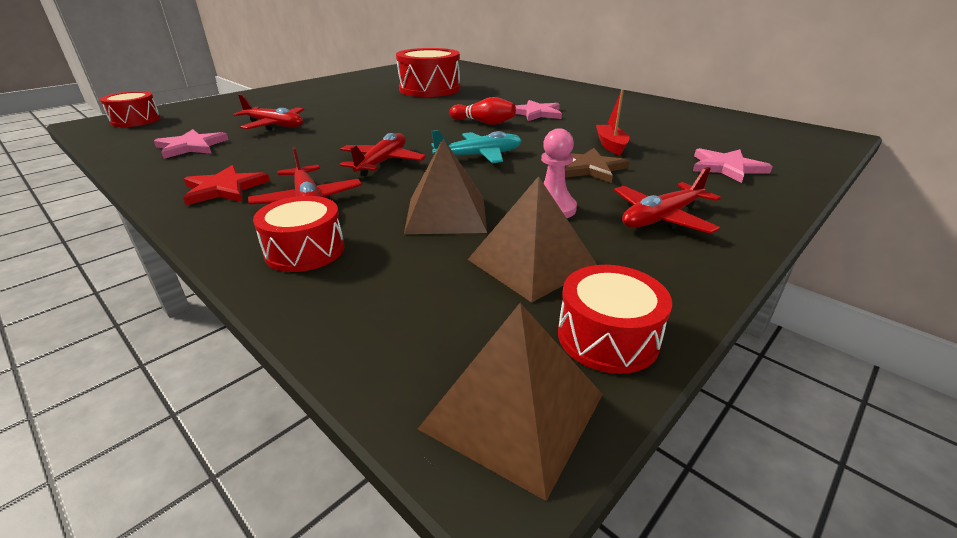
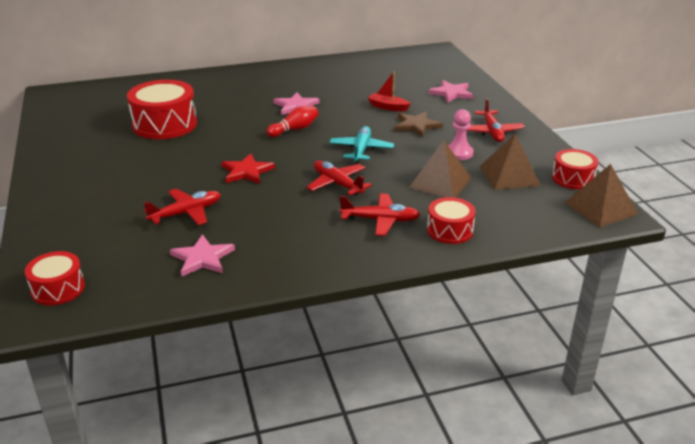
camera: 60 degrees left, 0 degrees up
(224, 189) = (327, 248): red star -> red star (247, 171)

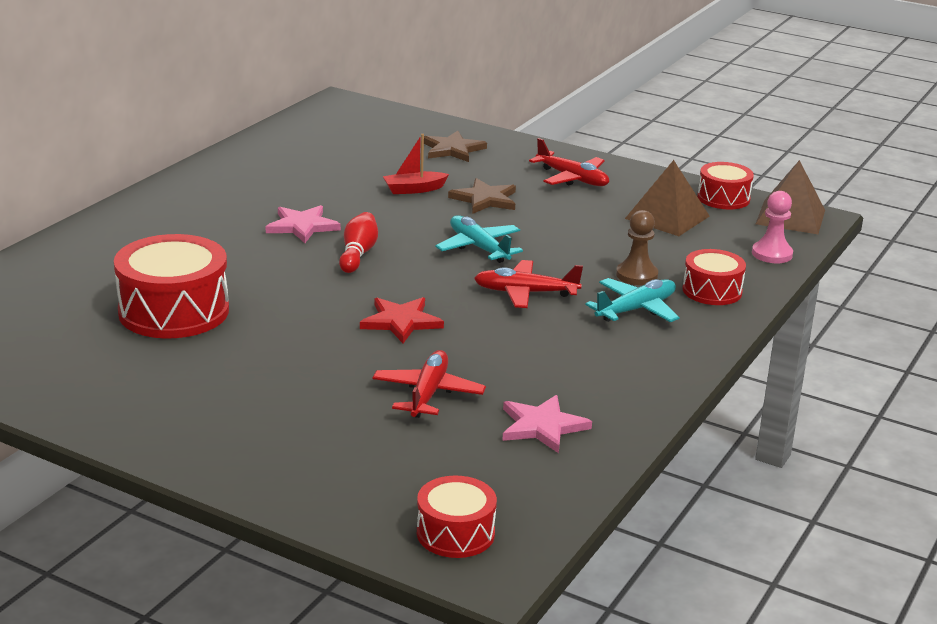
camera: 45 degrees left, 5 degrees down
(380, 220) = (636, 309): red plane -> turquoise plane
(420, 201) = (636, 275): none -> brown pawn
(440, 182) = (620, 249): brown pyramid -> none
(451, 93) = (452, 149): pink star -> brown star
(459, 153) = (582, 213): pink pawn -> pink pawn (772, 254)

